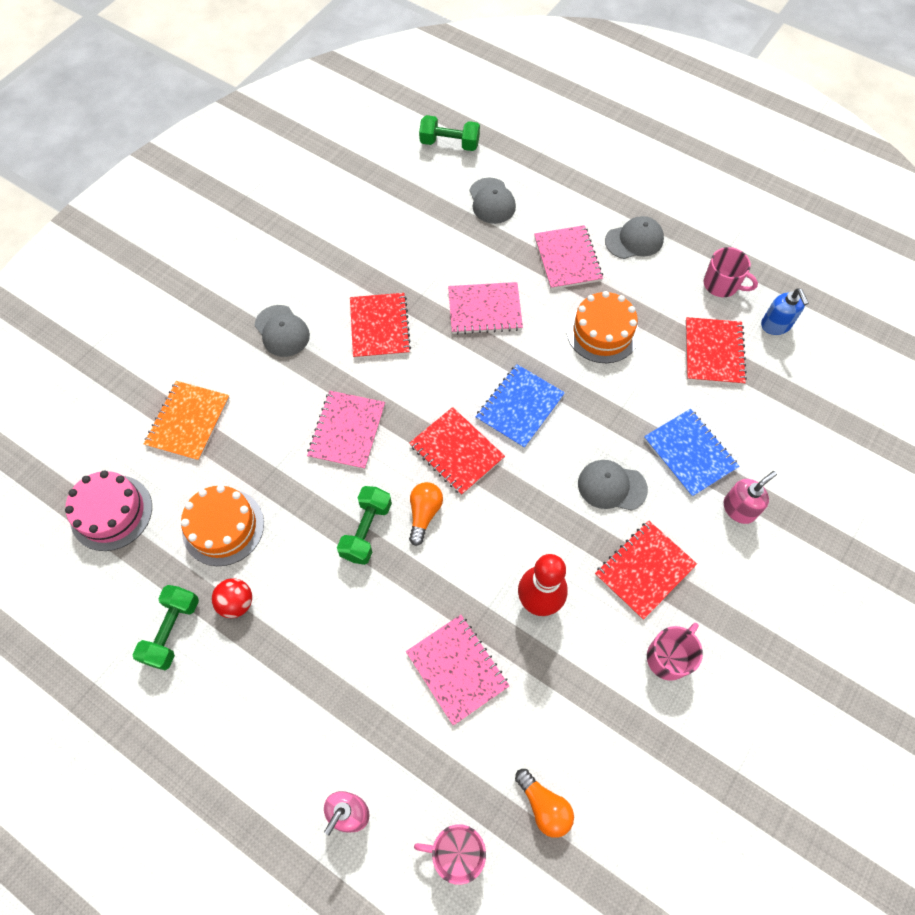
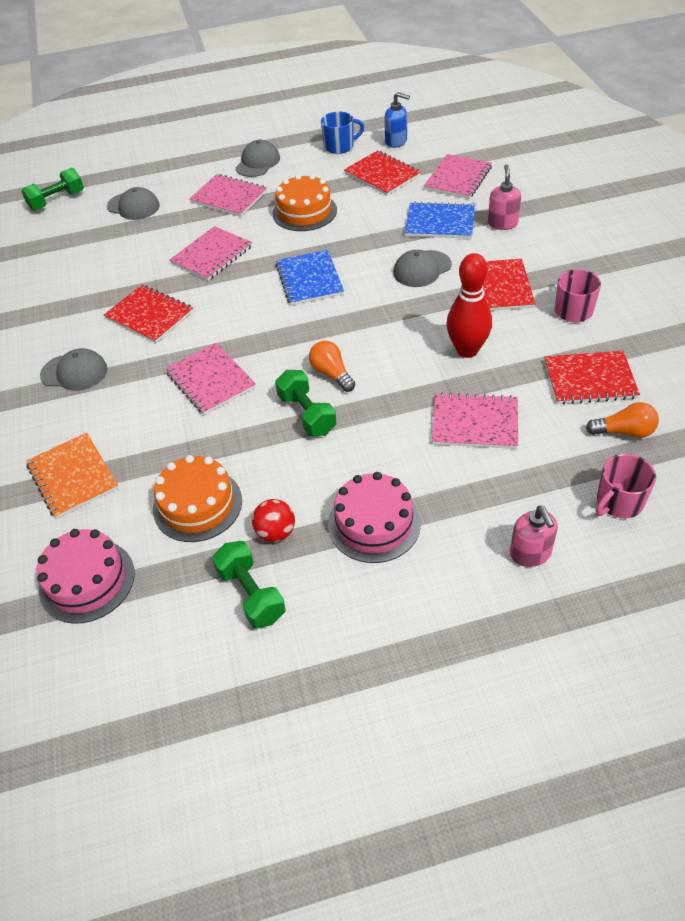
camera: 45 degrees left, 15 degrees down
(294, 668) = (374, 523): none -> pink cake
(456, 452) = (304, 330): red notebook -> red notebook (590, 379)
(721, 284) = (340, 146): pink mug -> blue mug
(770, 420) = (458, 178): none -> pink notebook

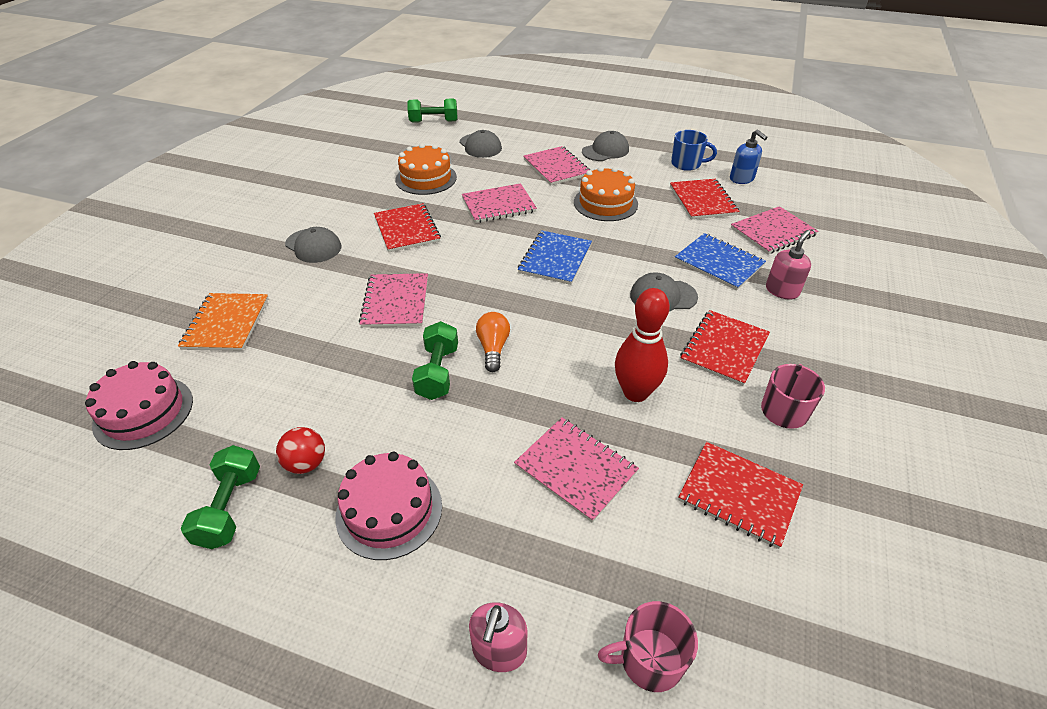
camera: 30 degrees right, 5 degrees down
(197, 505) = (278, 399): orange cake -> orange cake (426, 178)
(624, 432) = (728, 579): orange light bulb -> none

